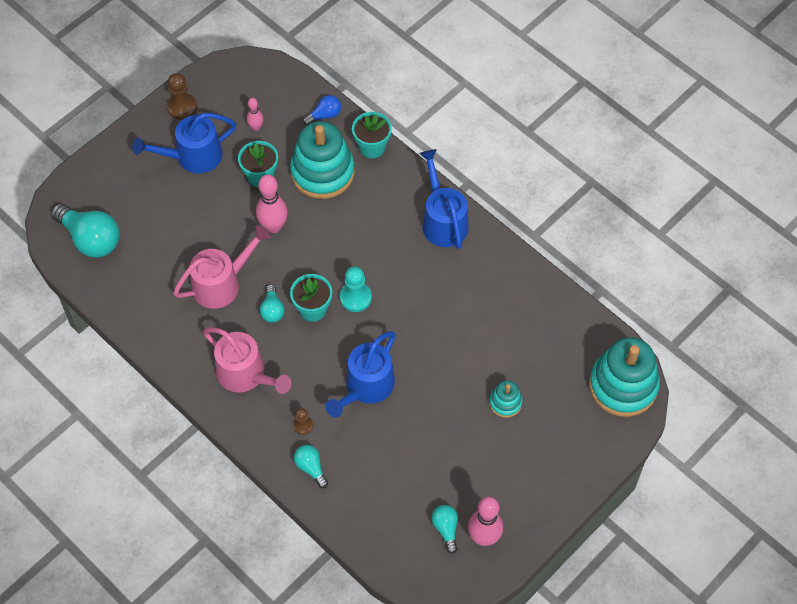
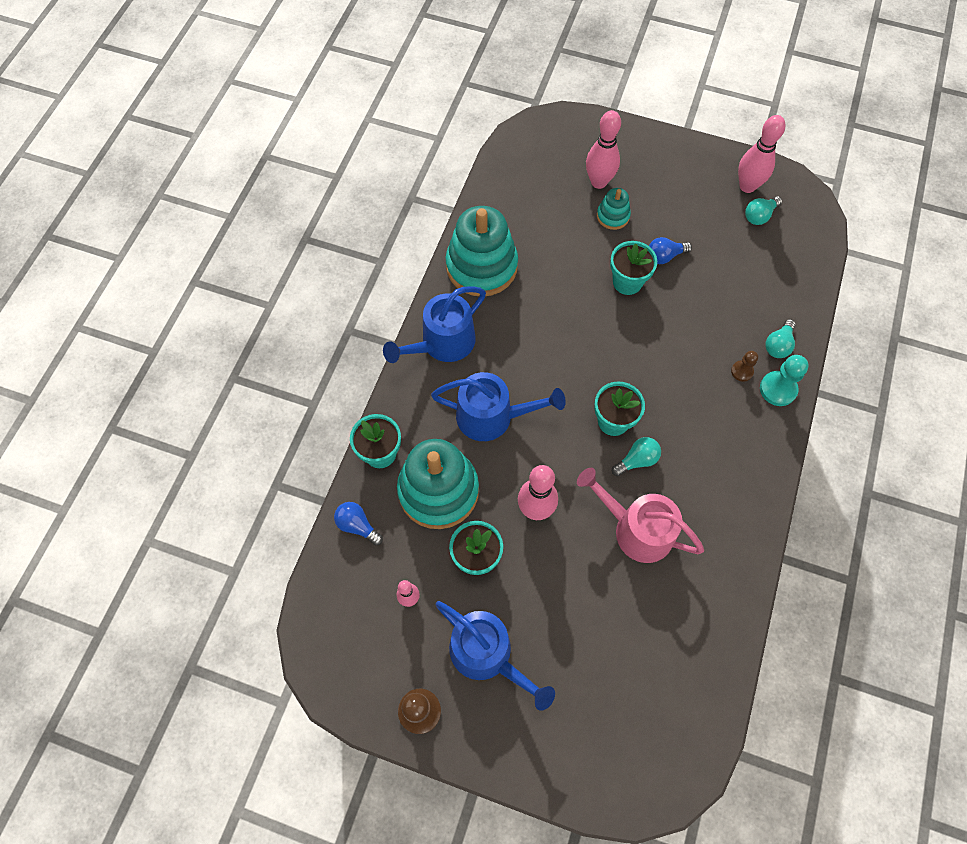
camera: 115 degrees left, 5 degrees up
(90, 239) = (665, 719): turquoise light bulb -> none
(245, 374) = (724, 450): pink watering can -> none
(355, 298) = (577, 386): turquoise pawn -> turquoise pawn (778, 389)
(366, 387) = (668, 334): blue watering can -> blue watering can (492, 416)
(431, 381) = (627, 282): none -> turquoise flower pot
(442, 424) = (664, 256): none -> blue light bulb
(549, 409) = (598, 182): none -> pink bowling pin
(623, 386) = (542, 137): turquoise stacking toy -> turquoise stacking toy (481, 266)

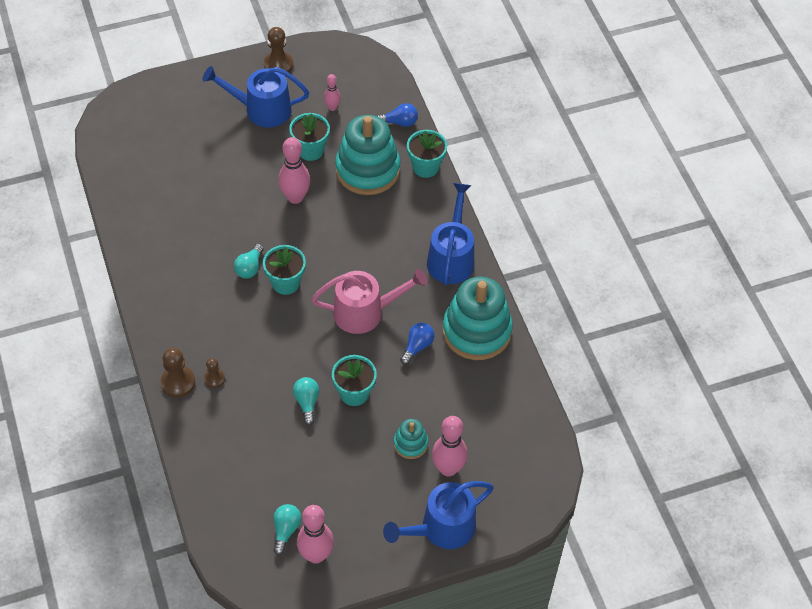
camera: 140 degrees right, 10 degrees down
(492, 416) = (372, 233): blue watering can -> blue watering can (442, 528)
(636, 529) = (219, 226): pink watering can -> pink watering can (365, 312)
(664, 256) = (340, 436): blue light bulb -> blue light bulb (417, 346)
(778, 345) = (198, 418): turquoise light bulb -> turquoise light bulb (307, 403)
(778, 389) = (178, 382): turquoise pawn -> brown pawn

